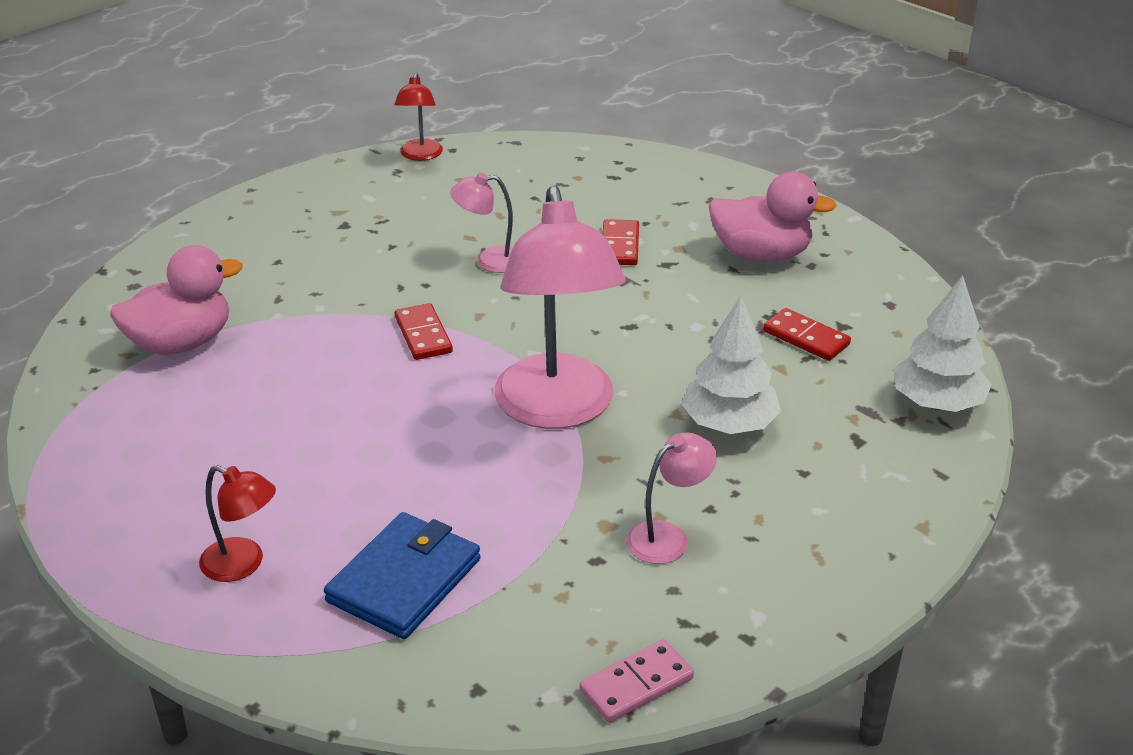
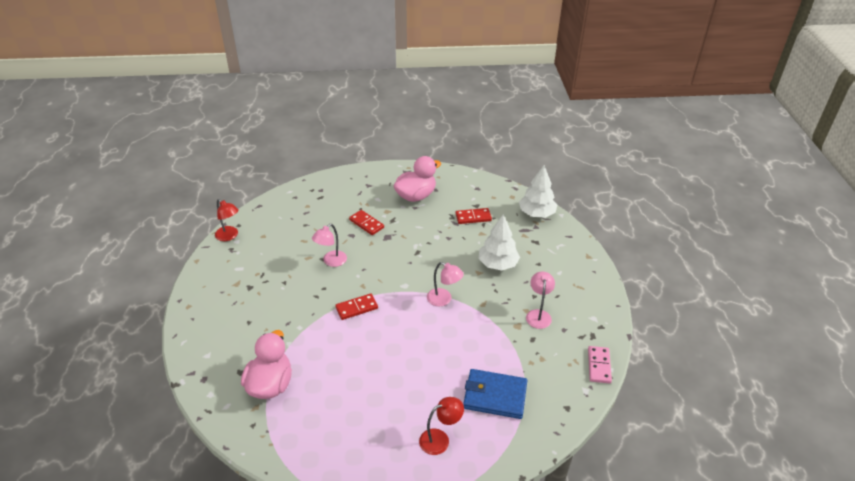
camera: 50 degrees left, 5 degrees up
(404, 580) = (495, 396): blue wallet -> blue wallet turned 60 degrees counterclockwise
(423, 335) = (356, 308): red domino -> red domino turned 45 degrees counterclockwise
(557, 410) = (444, 299): pink lamp -> pink lamp, size x0.46

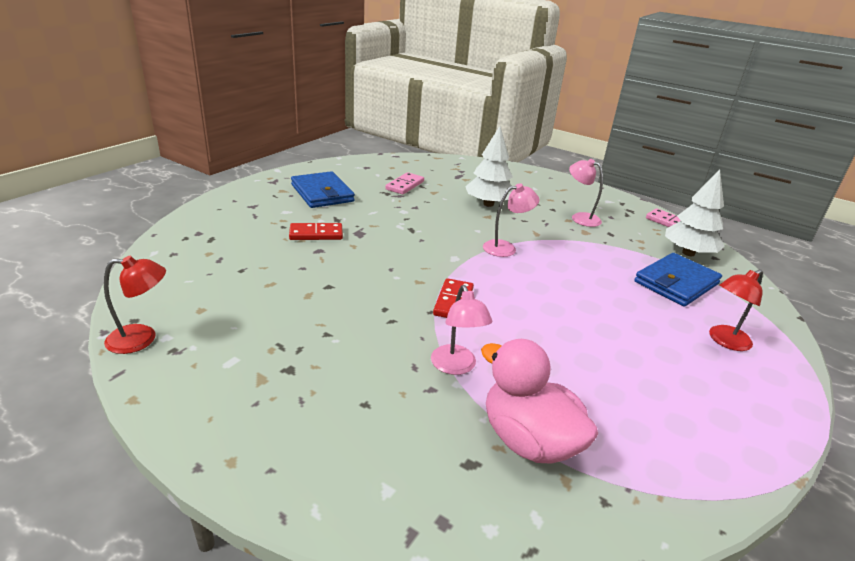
camera: 55 degrees left, 10 degrees down
(331, 261) = (344, 282): pink lamp -> pink lamp (456, 367)
(416, 196) = (322, 193): pink duck -> blue wallet
(440, 439) = (724, 341): red lamp -> red lamp turned 135 degrees counterclockwise
(473, 217) = (405, 185): red domino -> pink domino
(536, 213) = (445, 163): white tree -> white tree (688, 253)

